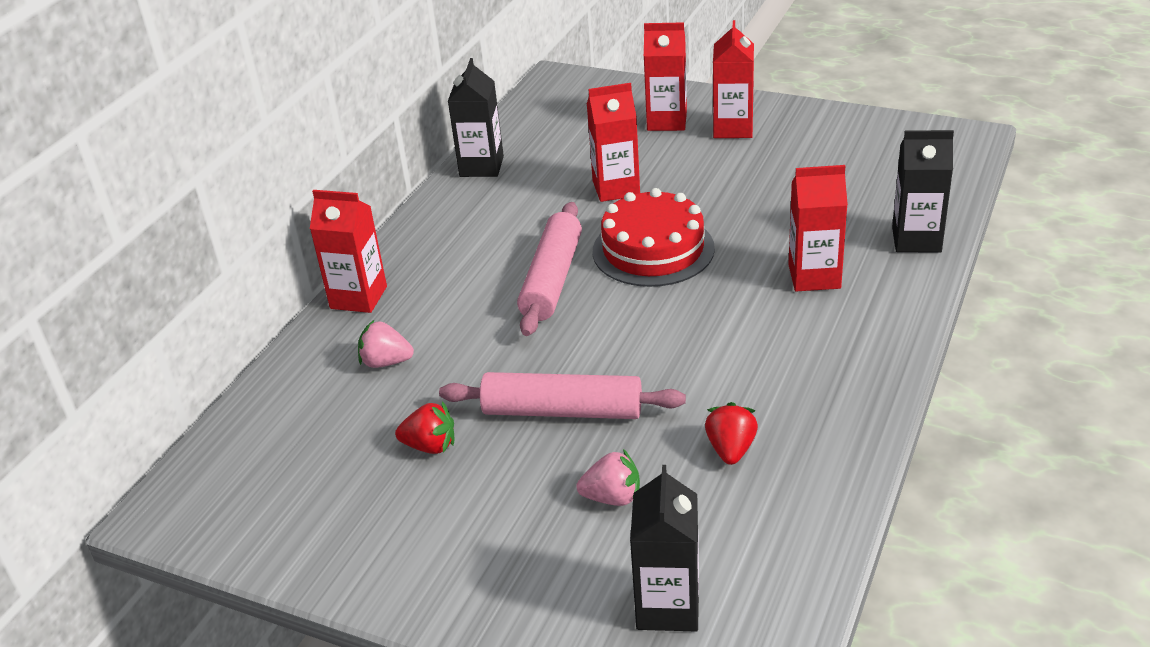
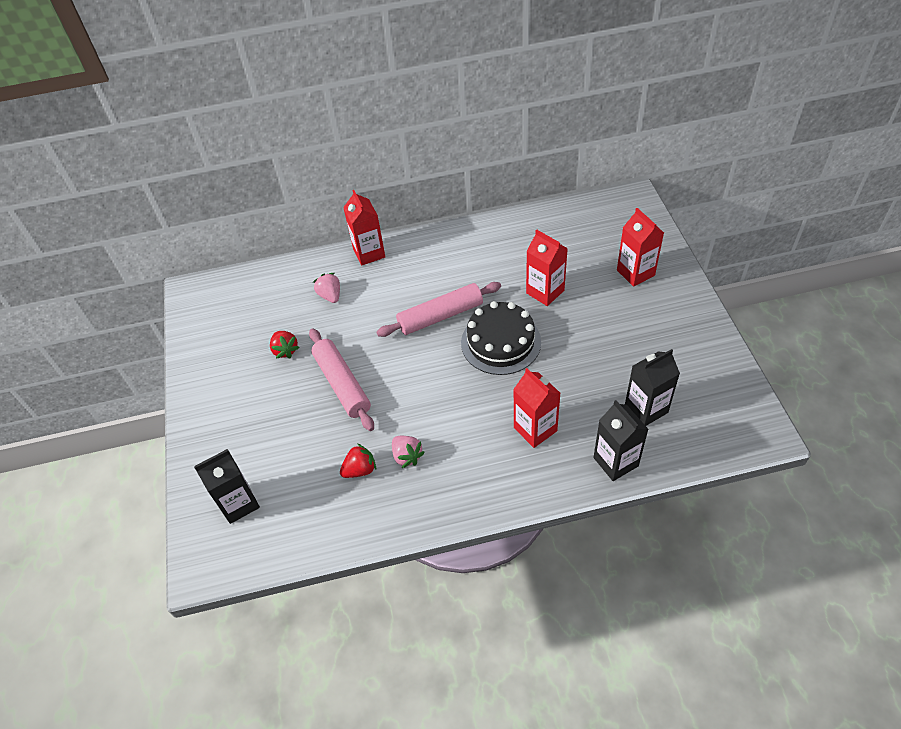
camera: 55 degrees right, 15 degrees up
(481, 166) = (515, 224): black carton -> black carton (646, 409)
(612, 497) = (295, 440): pink strawberry -> pink strawberry (407, 456)
(653, 250) = (500, 342): red cake -> black cake
(733, 128) = (657, 307): red carton -> none

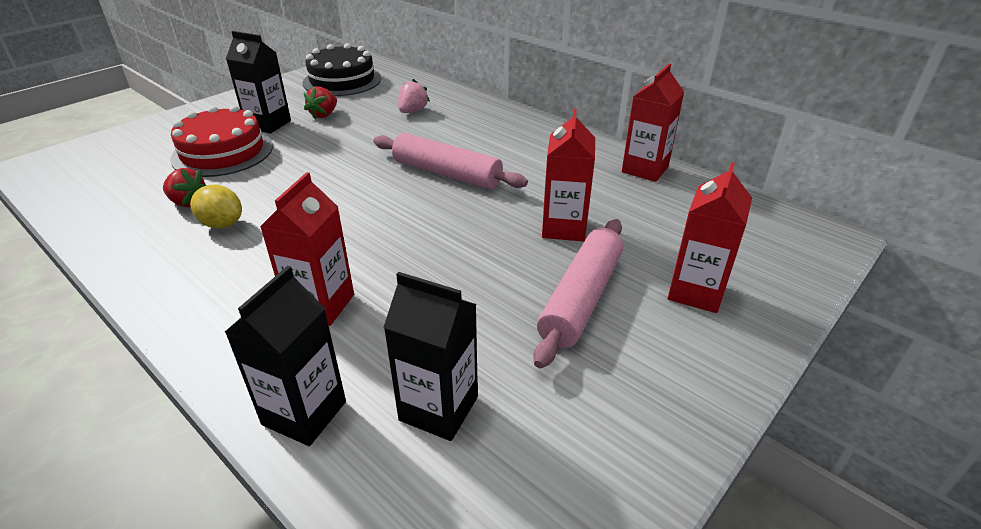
camera: 50 degrees right, 15 degrees down
(239, 503) = (118, 156): black carton -> black carton (268, 124)
(295, 432) = (222, 152): none -> red cake
(342, 384) = (302, 154): pink rolling pin -> pink rolling pin (581, 299)
(369, 253) = (488, 109): red carton -> red carton (645, 169)
(407, 456) = (222, 224): pink strawberry -> yellow lemon
(500, 342) = (446, 225): black cake -> black cake (342, 80)

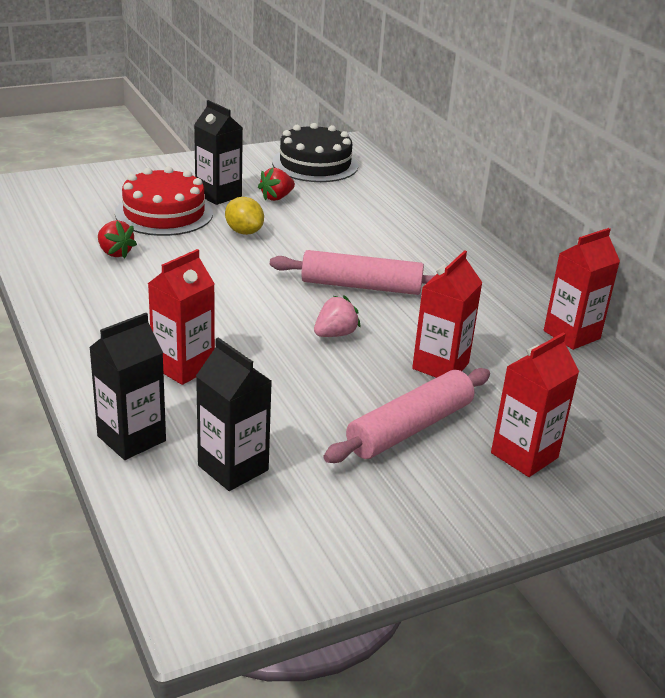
camera: 20 degrees right, 5 degrees down
(222, 224) = (135, 279): yellow lemon -> yellow lemon (244, 232)
(412, 111) = (367, 214): pink strawberry -> pink strawberry (335, 334)
(446, 173) = (361, 286): pink rolling pin -> pink rolling pin turned 45 degrees counterclockwise

